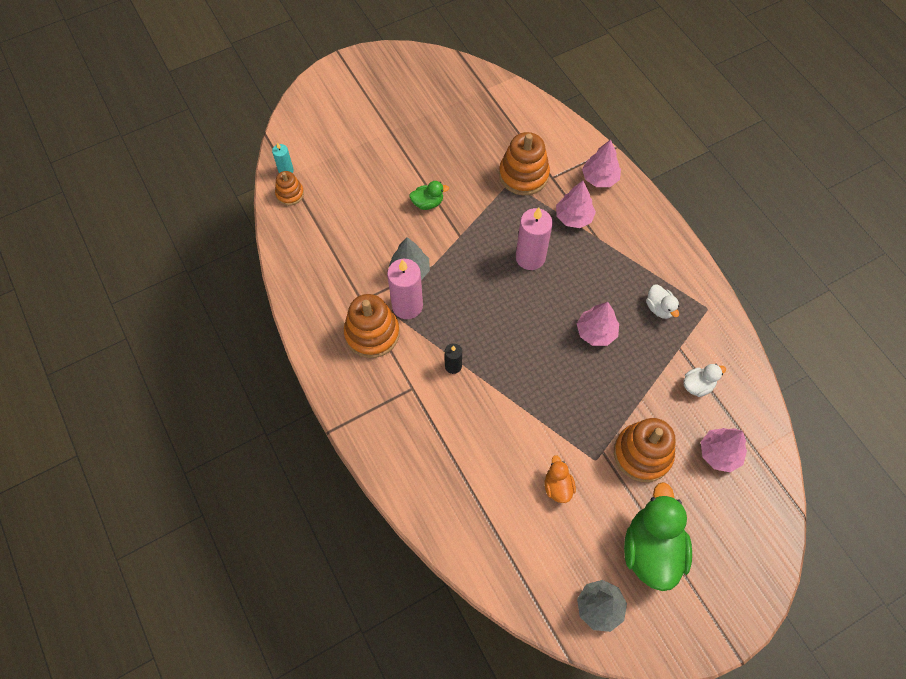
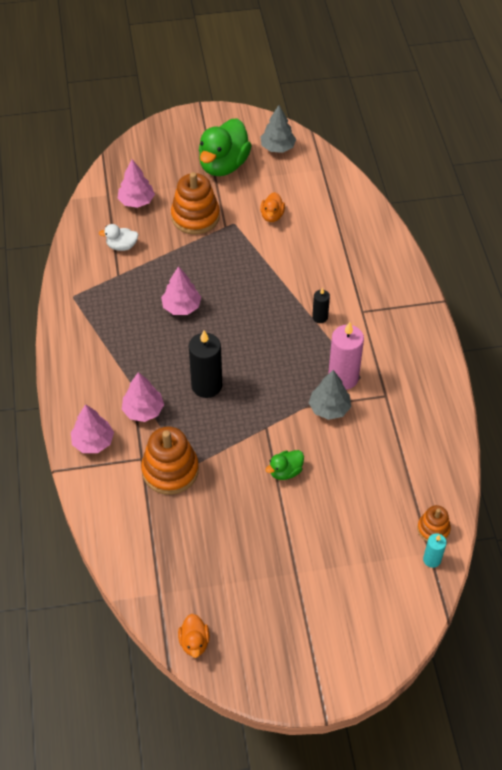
camera: 160 degrees left, 10 degrees down
(372, 333) = (384, 364): orange stacking toy -> none
(428, 203) = (285, 471): green duck -> green duck turned 45 degrees counterclockwise
(445, 67) = (194, 642): none -> orange duck
(530, 257) = (206, 386): pink candle -> black candle
(659, 308) = (114, 309): white duck -> none

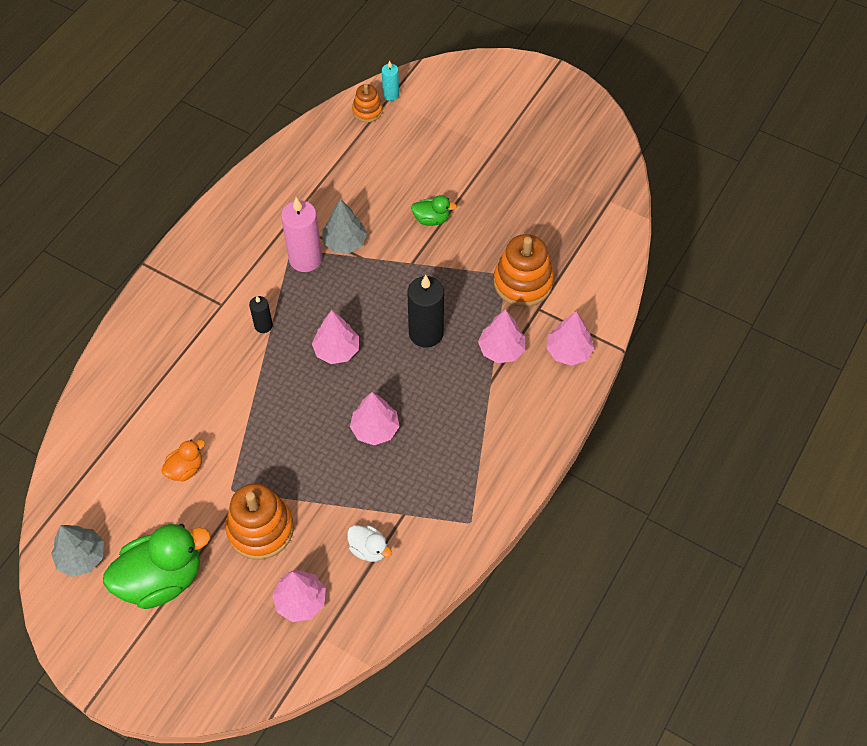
camera: 140 degrees left, 5 degrees up
(194, 642) = (609, 154): orange duck -> none
(255, 335) = (336, 350): none -> pink tree

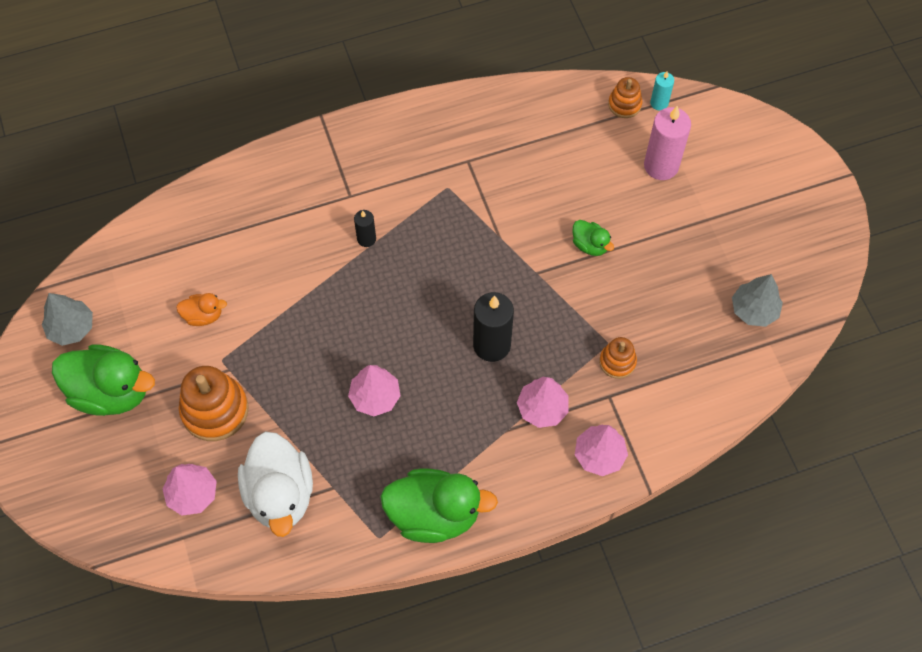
camera: 40 degrees right, 5 degrees up
(305, 259) = (451, 204): pink candle -> pink candle (661, 166)
(336, 350) = (405, 304): pink tree -> none
(345, 242) = (497, 213): grey tree -> grey tree (754, 310)
(369, 549) = (280, 494): white duck -> white duck, size x2.08
(494, 476) = (434, 514): none -> green duck
(523, 282) = (617, 362): orange stacking toy -> orange stacking toy, size x0.56

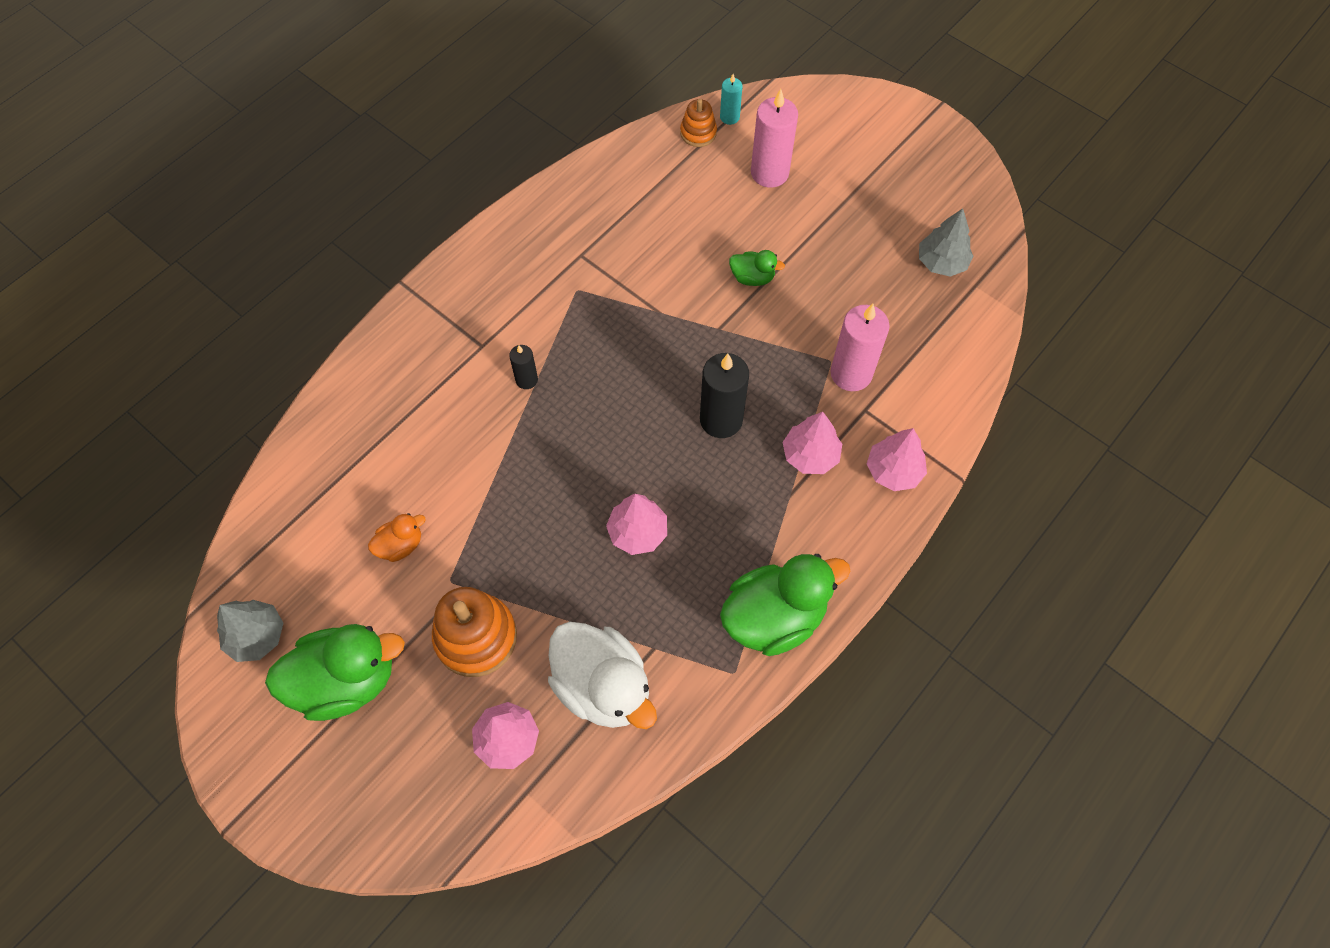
camera: 30 degrees left, 0 degrees up
(617, 362) = (851, 373): orange stacking toy -> pink candle

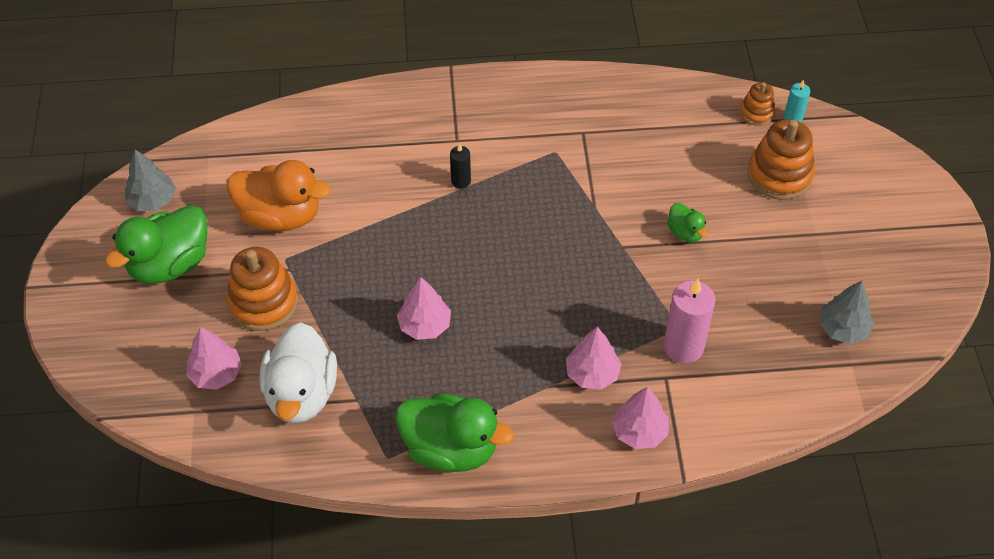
camera: 45 degrees right, 10 degrees down
(346, 680) = (170, 264): green duck -> green duck turned 105 degrees clockwise
(400, 545) = (280, 216): orange duck -> orange duck, size x2.08
(721, 420) = (557, 303): black candle -> none
(769, 173) = (779, 175): pink candle -> orange stacking toy

